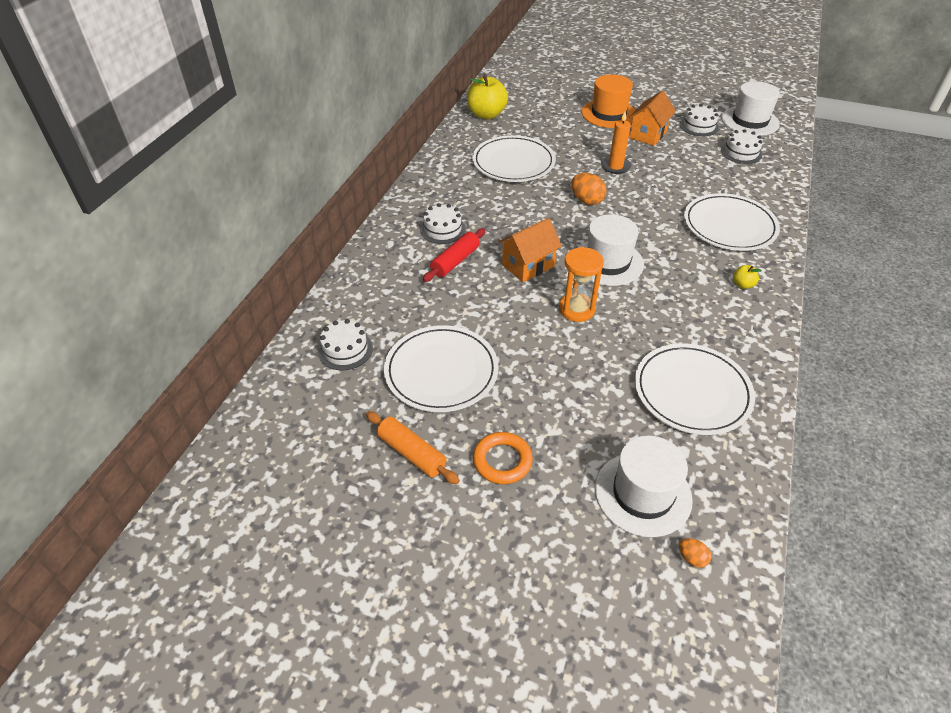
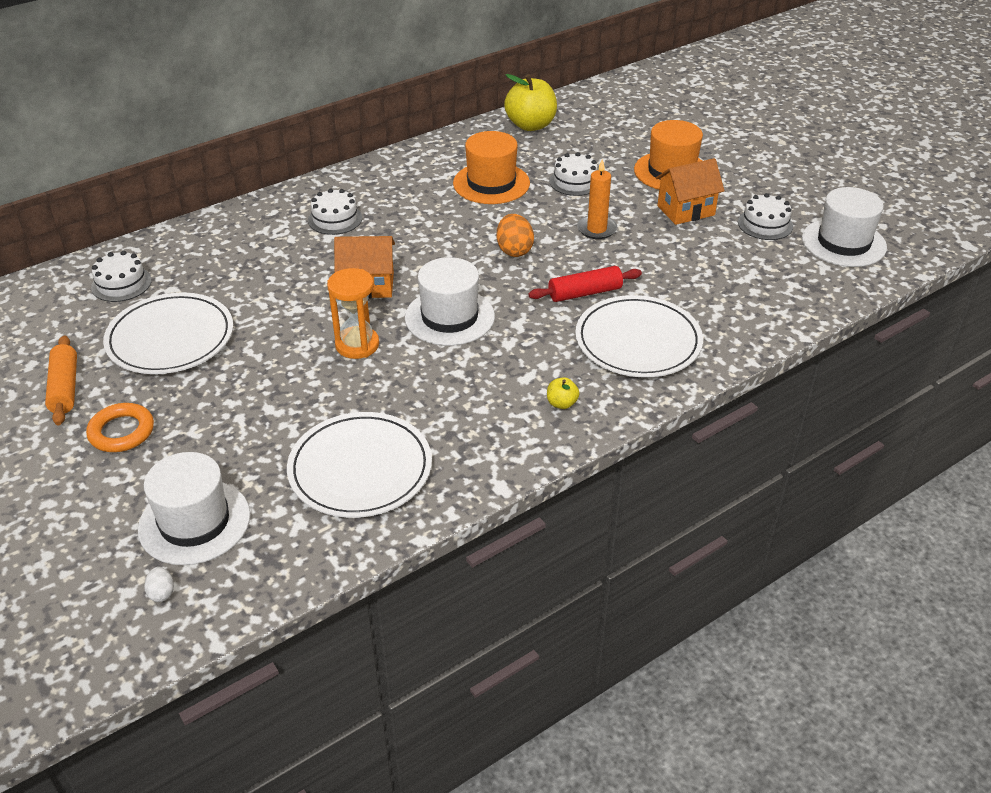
camera: 35 degrees right, 5 degrees down
(455, 261) = (307, 252): red rolling pin -> red rolling pin (585, 293)
(513, 162) = (491, 183): white plate -> orange hat
(692, 558) = (162, 593): orange egg -> white egg
(741, 152) = (775, 273): white cake -> white cake (575, 181)

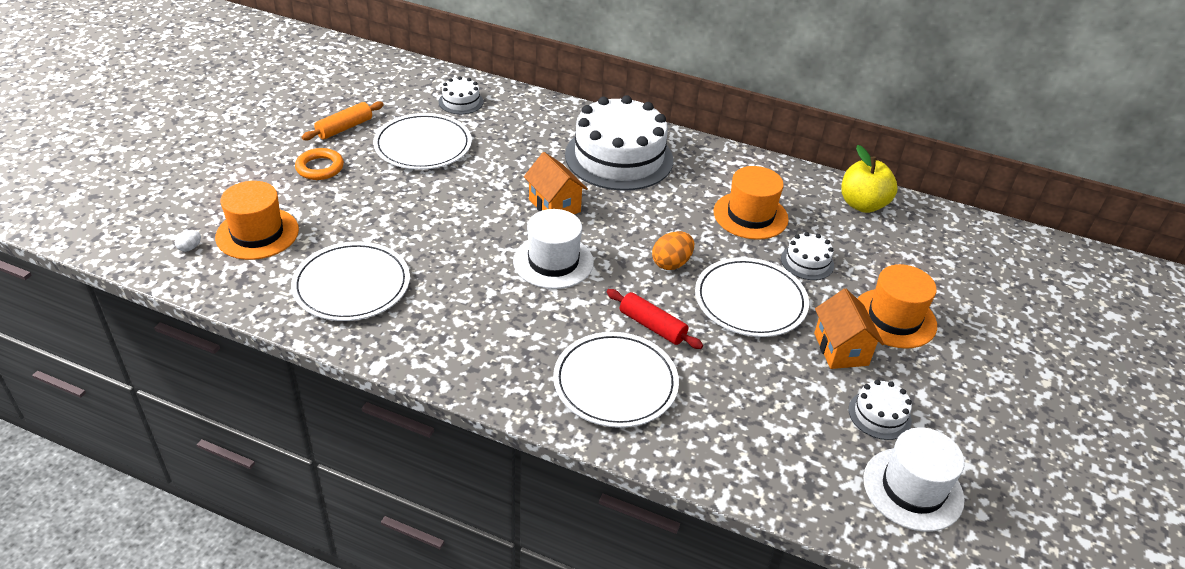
camera: 55 degrees right, 0 degrees up
(194, 522) = (257, 233): white hat -> orange hat
(335, 219) = (619, 157): white cake -> white cake, size x2.29
(357, 345) = (482, 229): orange hourglass -> none
(561, 403) = (497, 364): yellow apple -> none
(596, 229) = (750, 301): orange candle -> white plate
(686, 210) = (841, 349): orange house -> orange house turned 45 degrees clockwise

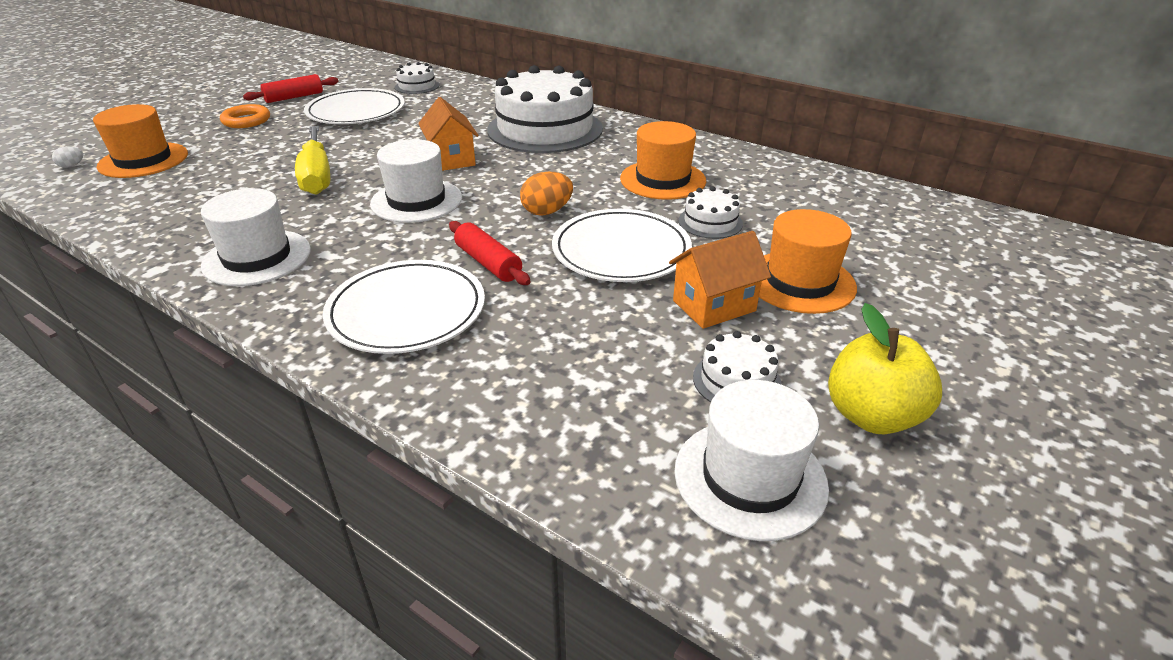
camera: 15 degrees right, 5 degrees down
(344, 128) = (294, 97): orange rolling pin -> red rolling pin
(352, 285) = (193, 203): white plate -> none
(443, 239) = (317, 176): none -> yellow screwdriver
(456, 342) = (257, 257): none -> white hat
(841, 349) = (714, 306): orange house -> orange house turned 60 degrees clockwise
(862, 204) = (802, 179): yellow apple -> yellow apple (871, 416)

